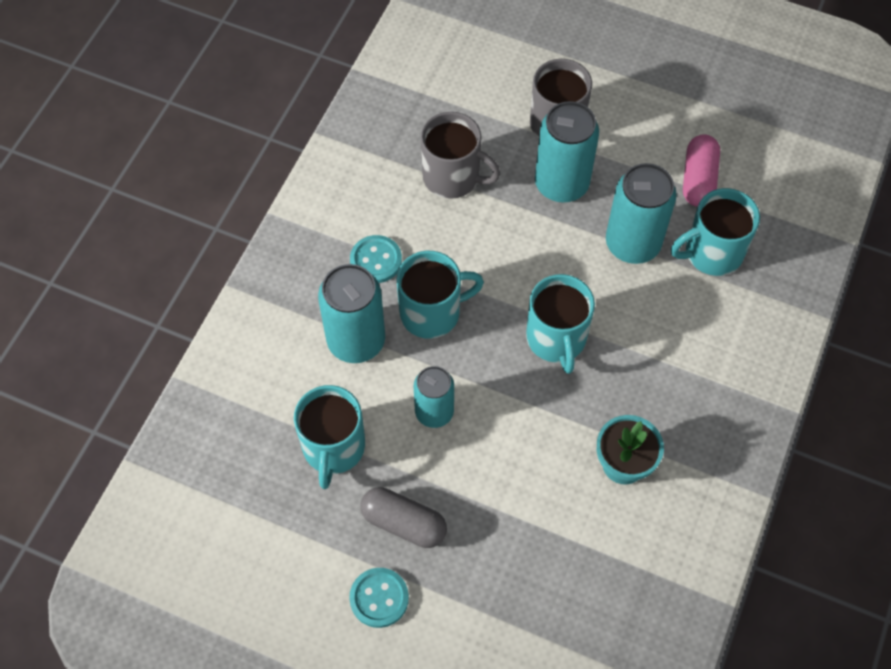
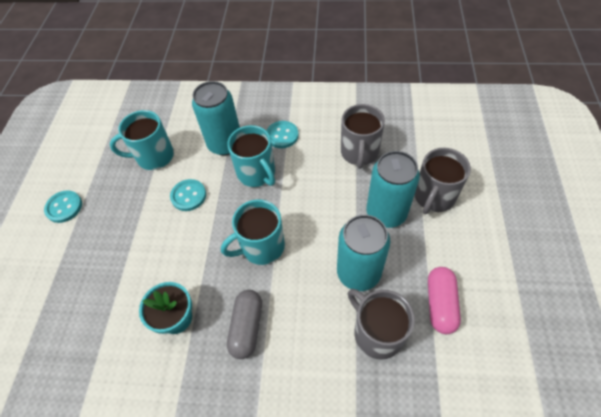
camera: 75 degrees right, 5 degrees down
(403, 523) = (112, 204): grey capsule -> grey capsule (247, 327)
(434, 412) = (188, 196): turquoise can -> turquoise button
(698, 179) = (440, 304): pink capsule -> pink capsule turned 75 degrees counterclockwise
(712, 252) = (377, 333): turquoise mug -> grey mug

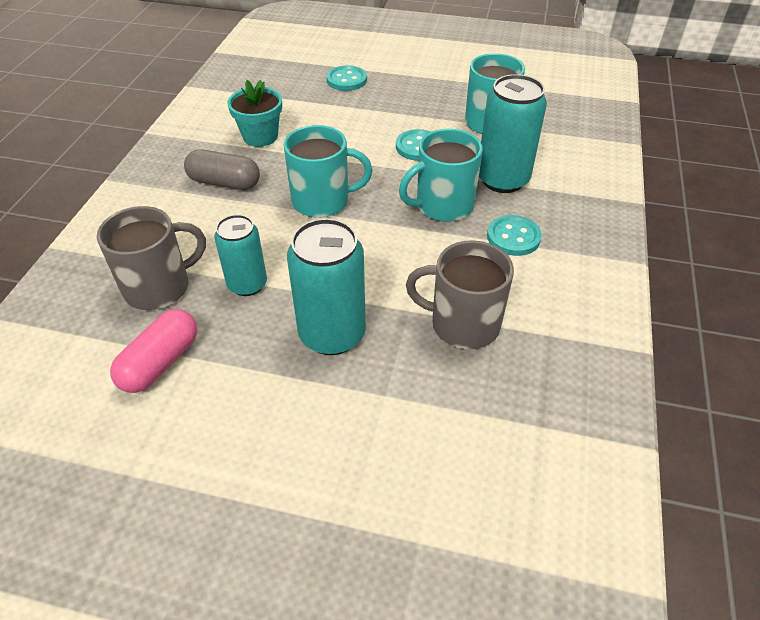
camera: 95 degrees right, 10 degrees down
(64, 207) = (425, 66): turquoise button -> turquoise button (346, 80)
(261, 246) = (322, 201): turquoise mug -> turquoise mug turned 105 degrees clockwise
(358, 273) = (247, 284): turquoise can -> turquoise can, size x0.64
(434, 197) = (344, 407): grey mug -> none
(440, 304) = (160, 362): pink capsule -> pink capsule turned 75 degrees counterclockwise

